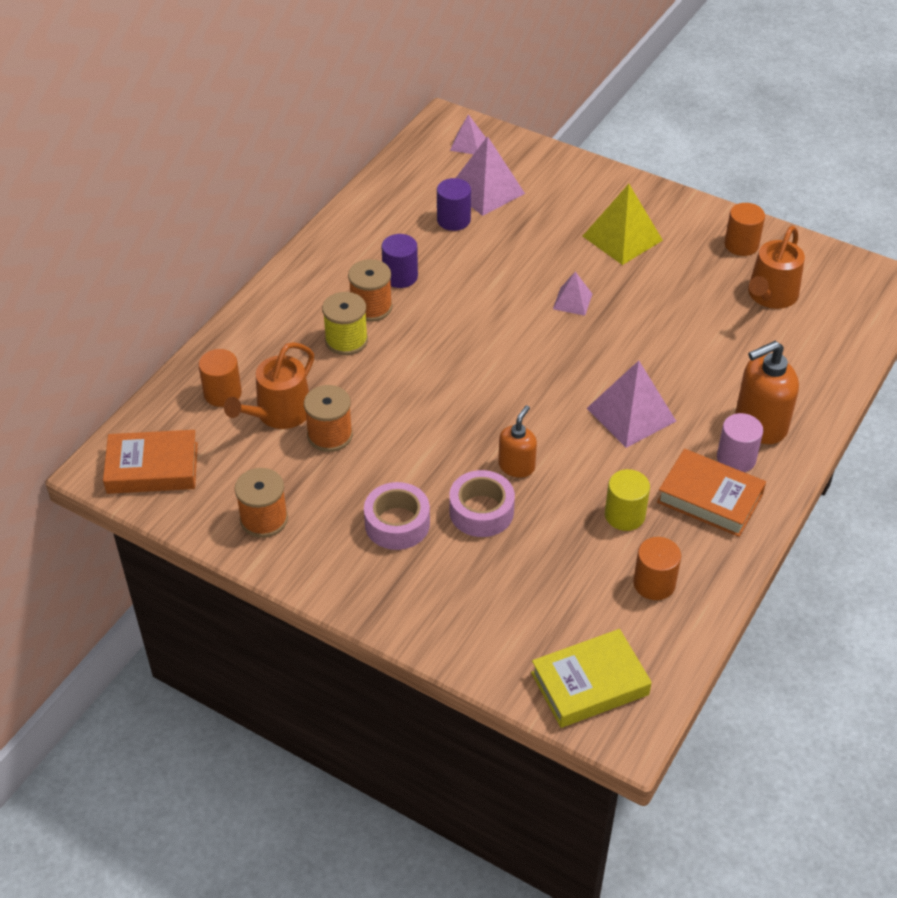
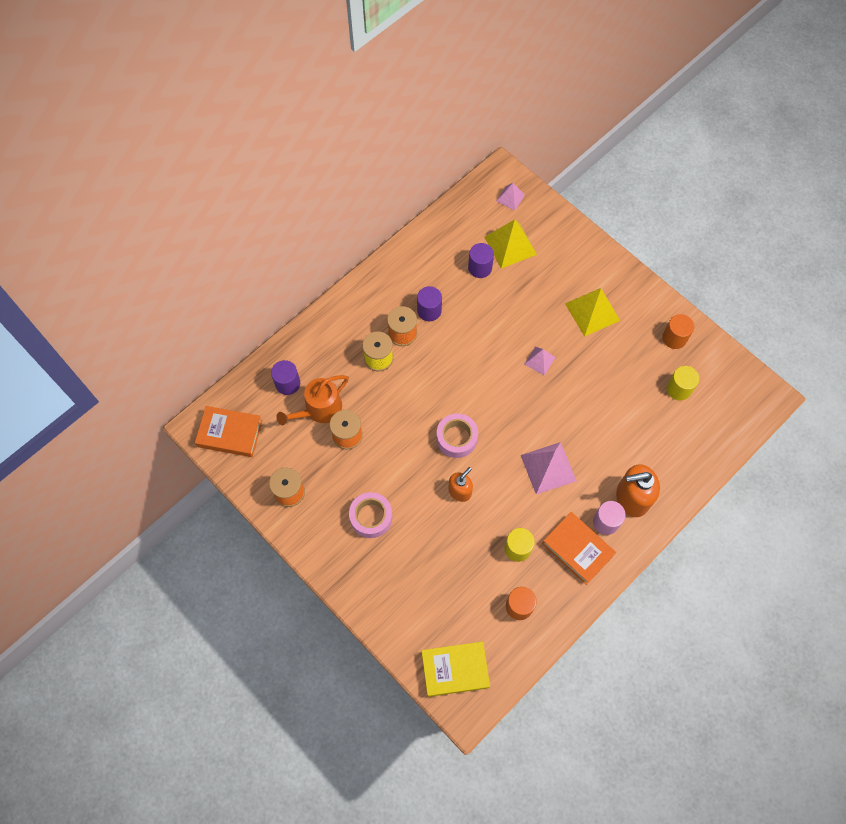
camera: 15 degrees right, 20 degrees up
(222, 393) = (287, 383): orange cylinder -> purple cylinder
(481, 511) = (427, 521): pink tape -> pink tape (456, 438)
(486, 191) = (510, 245): pink pyramid -> yellow pyramid
(770, 296) = (678, 389): orange watering can -> yellow cylinder

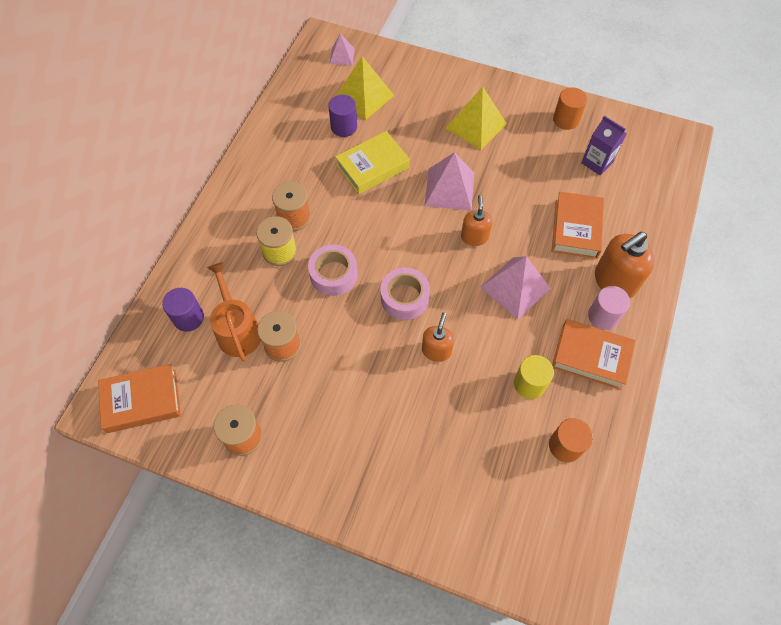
camera: 25 degrees left, 5 degrees down
(319, 409) = (238, 330): orange watering can -> orange watering can turned 135 degrees clockwise
(371, 517) = (352, 422): pink tape -> pink tape (333, 274)
(429, 310) = (312, 185): purple cylinder -> none
(455, 669) = (535, 553): yellow book -> yellow book (372, 166)
(538, 411) = (474, 237): none -> orange soap dispenser
(539, 360) = (449, 189): pink pyramid -> pink pyramid, size x1.80
(626, 440) = (576, 228): none -> orange book
(678, 389) = (597, 162): yellow cylinder -> purple carton

